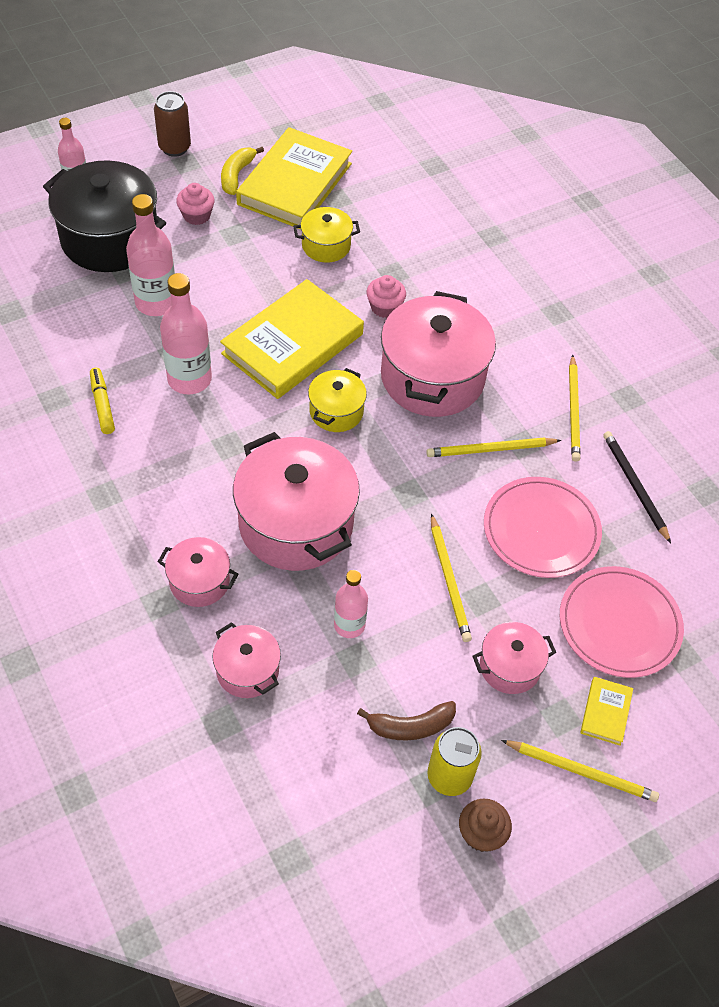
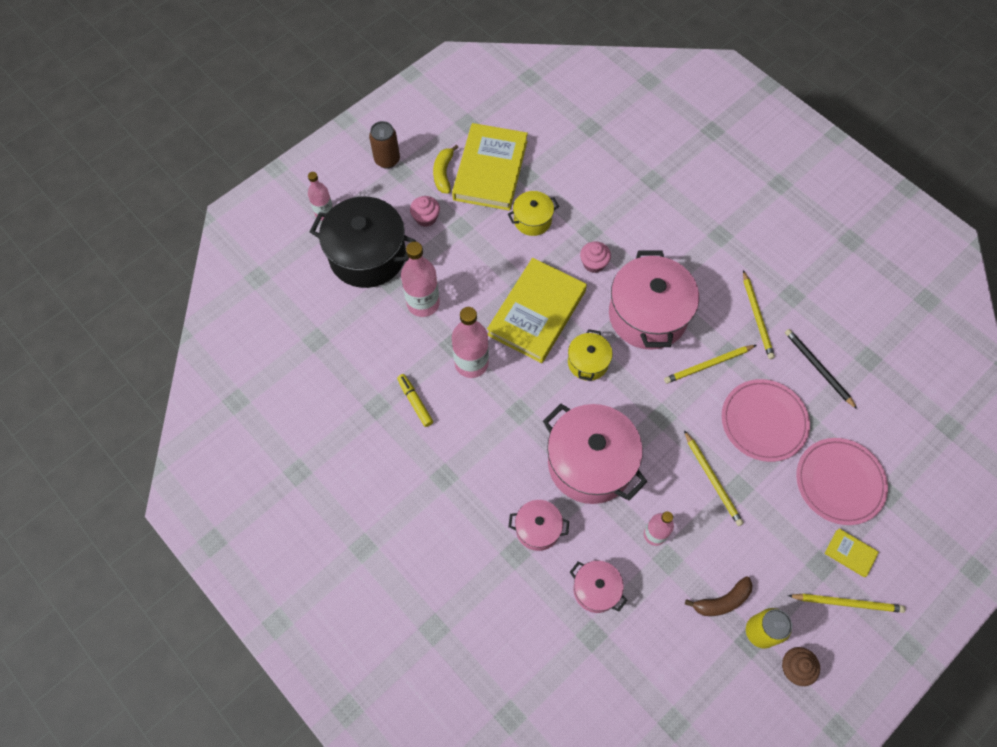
camera: 10 degrees left, 10 degrees up
(509, 667) = (775, 536): pink pot -> none
(605, 712) = (850, 553): yellow book -> yellow book turned 60 degrees counterclockwise

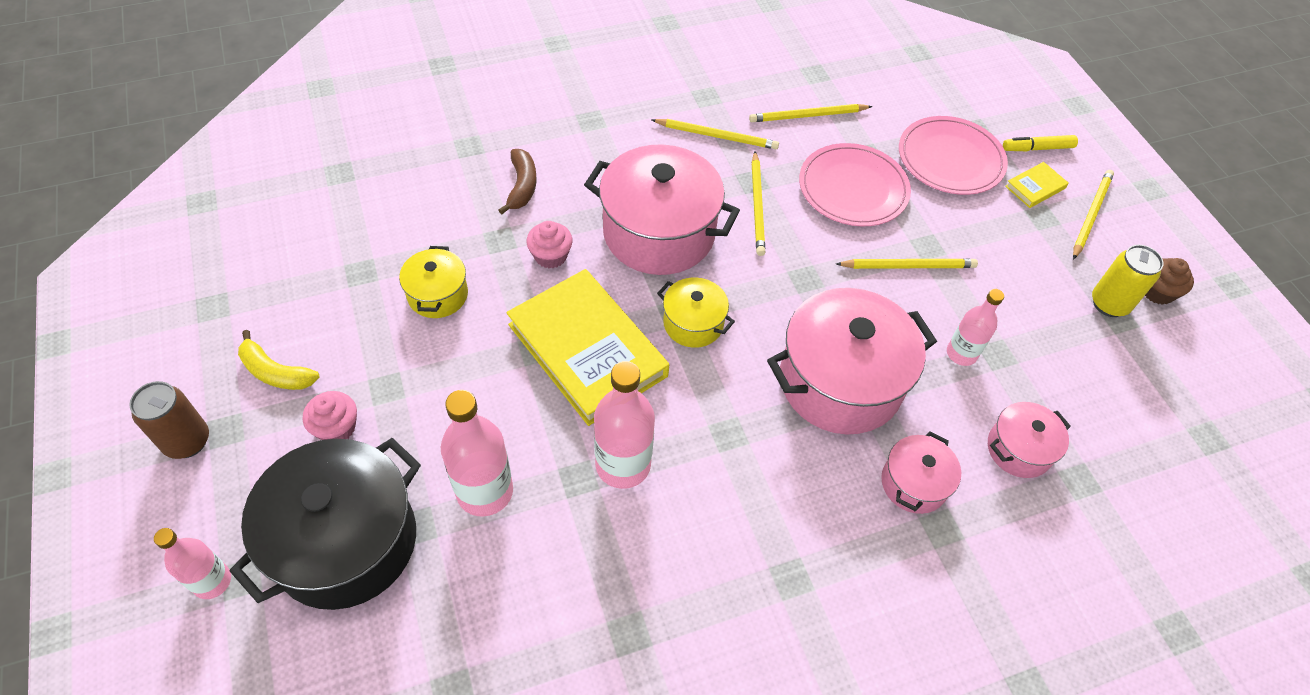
camera: 70 degrees left, 10 degrees down
(415, 402) = (649, 571): yellow marker -> yellow marker (1037, 148)
(490, 170) = (318, 311): yellow book -> none
(722, 601) = (1064, 323): brown banana -> brown banana (522, 186)
(818, 368) = (807, 116): black pencil -> yellow pencil

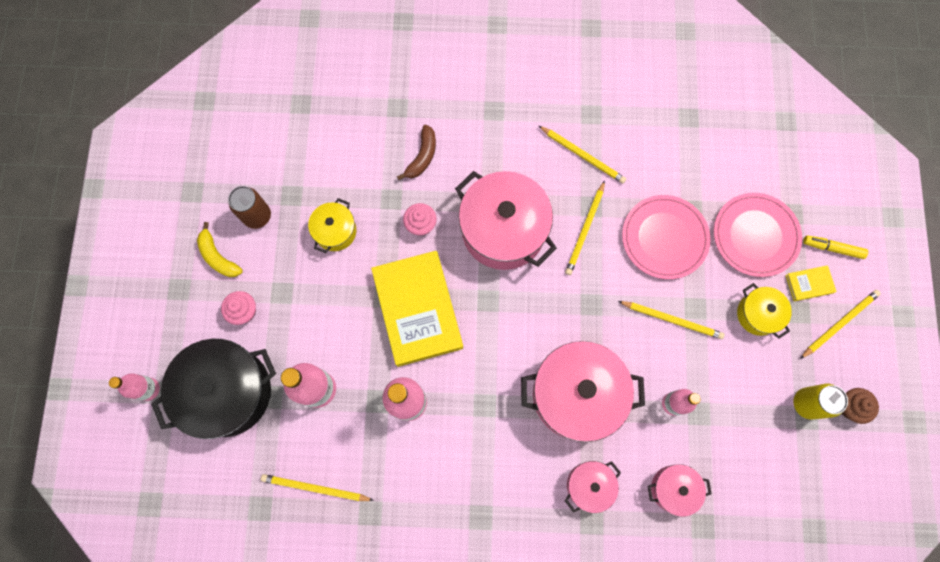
camera: 25 degrees right, 20 degrees up
(187, 441) = (155, 289): brown can -> brown can (257, 216)
(693, 323) = (496, 313): yellow pot -> yellow pot (757, 314)
(807, 116) = (662, 158): yellow pencil -> yellow pencil (315, 488)

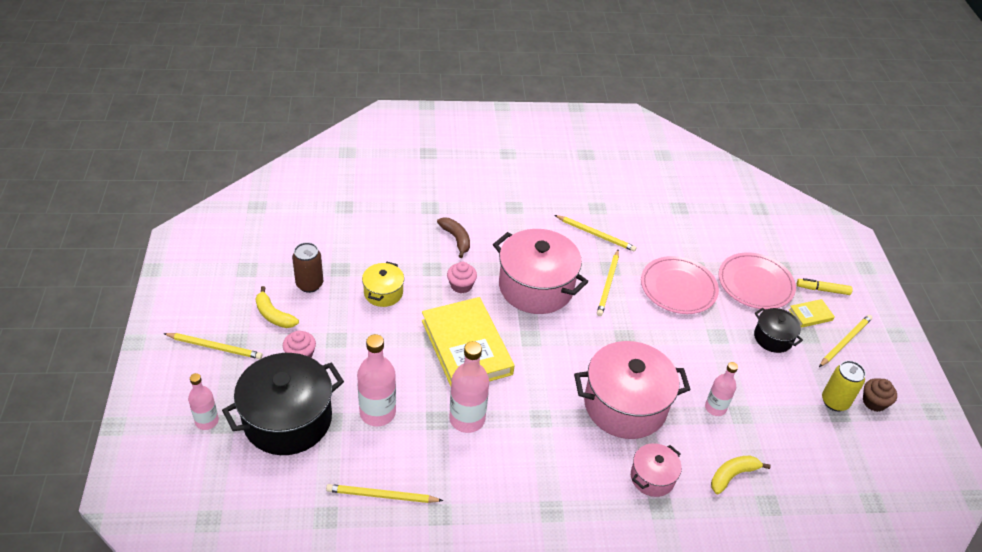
camera: 10 degrees left, 30 degrees down
(422, 157) = (456, 239): brown banana -> brown banana turned 45 degrees counterclockwise
(672, 320) = (699, 345): yellow pencil -> yellow pencil (215, 347)
(673, 489) = (732, 475): pink pot -> yellow banana
(757, 314) = (773, 338): yellow pot -> black pot

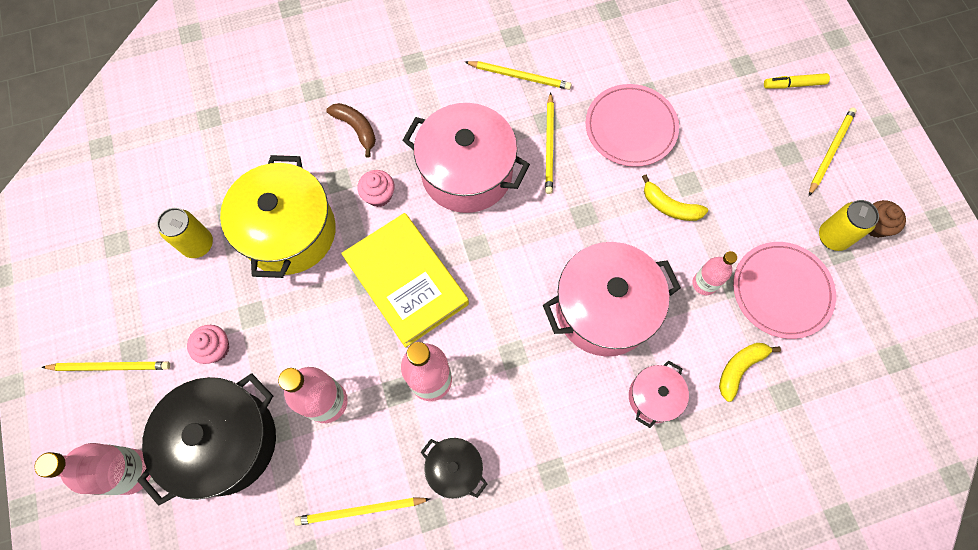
camera: 10 degrees left, 25 degrees up
(207, 421) = (132, 471): pink bottle -> pink bottle, size x1.60
(274, 315) = (167, 301): yellow banana -> yellow banana (669, 206)
(309, 284) = (198, 244): brown can -> yellow can
(383, 293) = (289, 232): yellow pot -> yellow pot, size x1.98
(755, 283) = (717, 97): pink plate -> pink plate (781, 291)
(773, 338) = (750, 169): black pot -> black pot (455, 469)
(810, 315) = (786, 124): yellow book -> none

